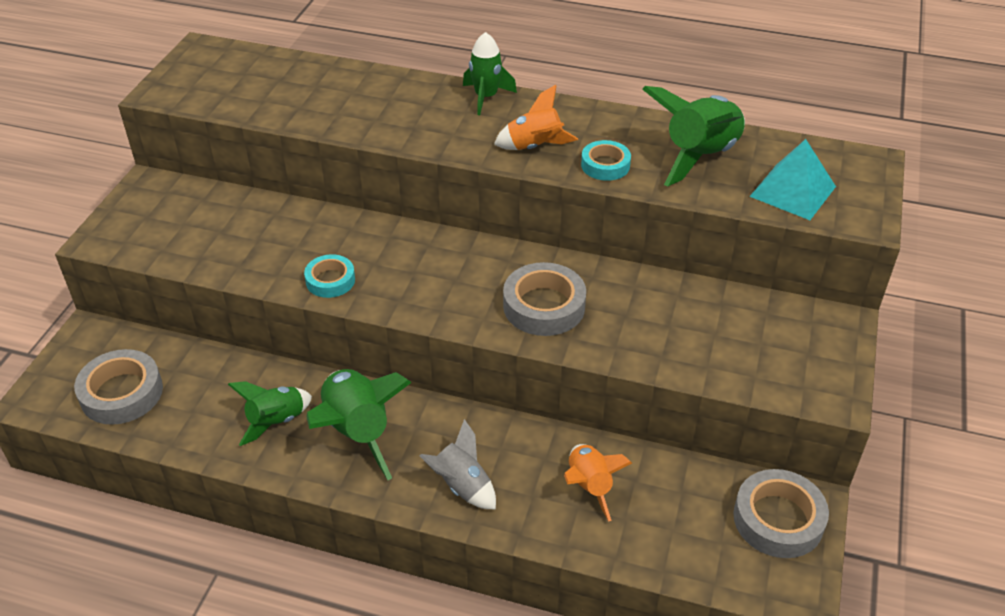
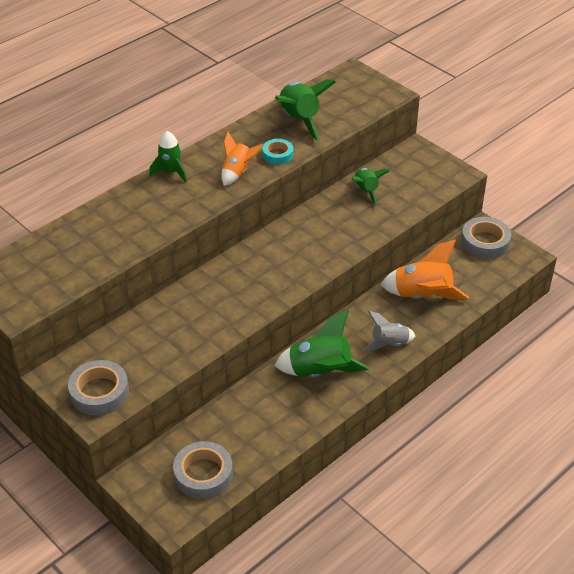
camera: 60 degrees left, 0 degrees up
(276, 421) = (285, 405): green rocket -> green rocket (366, 191)
(330, 280) = (232, 317): turquoise tape -> none
(544, 306) = (324, 240): grey tape -> grey tape (99, 392)
(589, 486) = (422, 296): orange rocket -> orange rocket, size x1.62
(793, 191) = (354, 104): turquoise pyramid -> none

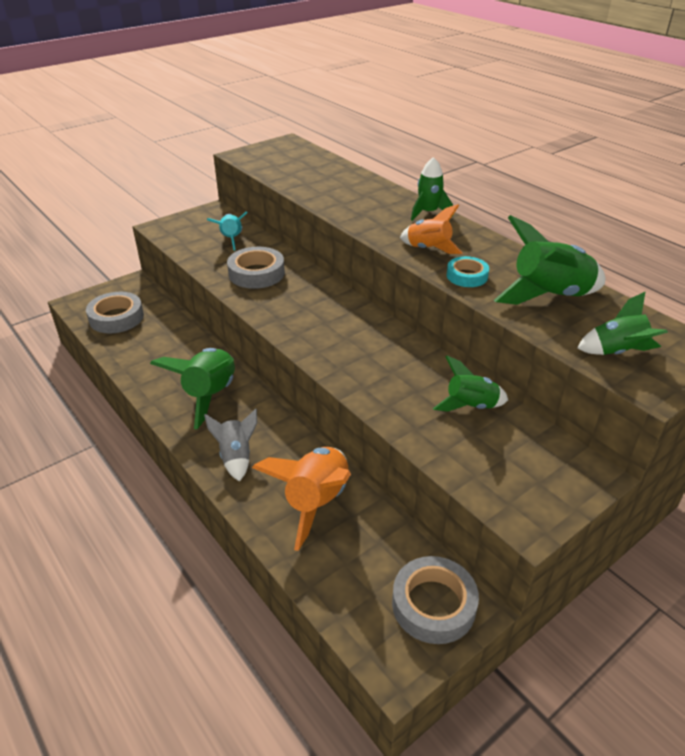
camera: 95 degrees right, 5 degrees down
(99, 392) = (185, 228): grey tape -> grey tape (256, 273)
(127, 348) = (231, 239): none -> turquoise rocket
(360, 101) = (617, 352): none -> green rocket

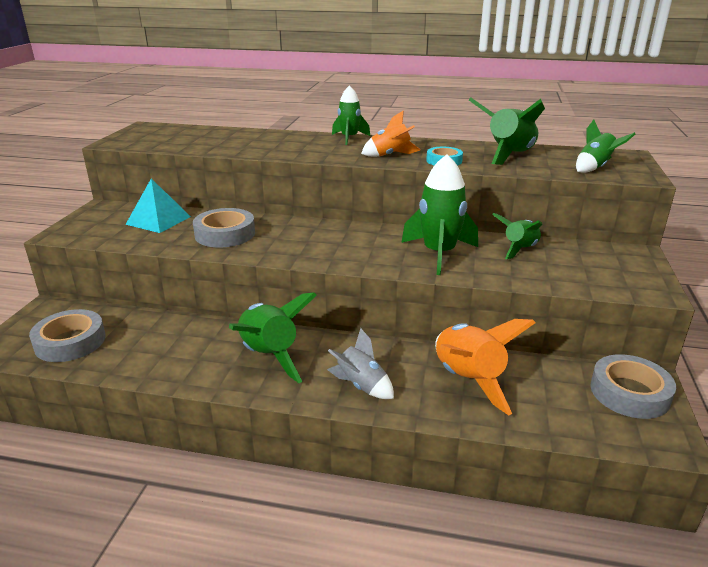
camera: 40 degrees left, 10 degrees down
(231, 239) = (158, 220): turquoise rocket -> turquoise pyramid
(389, 373) = (439, 253): none -> green rocket

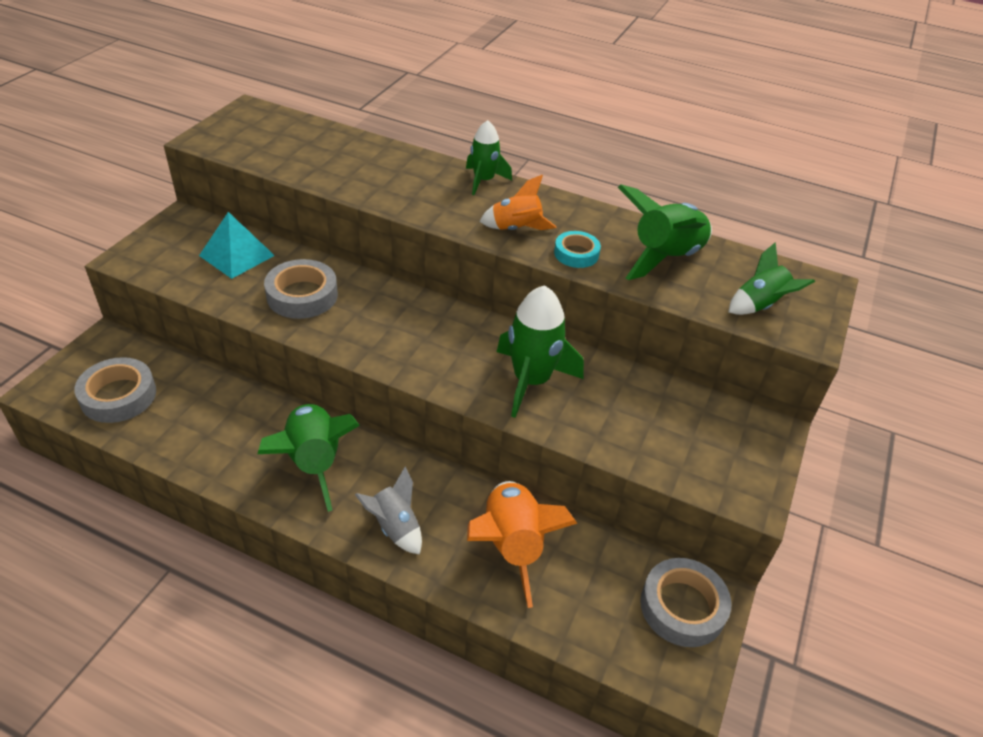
camera: 10 degrees right, 15 degrees up
(519, 249) = (630, 393): green rocket -> none

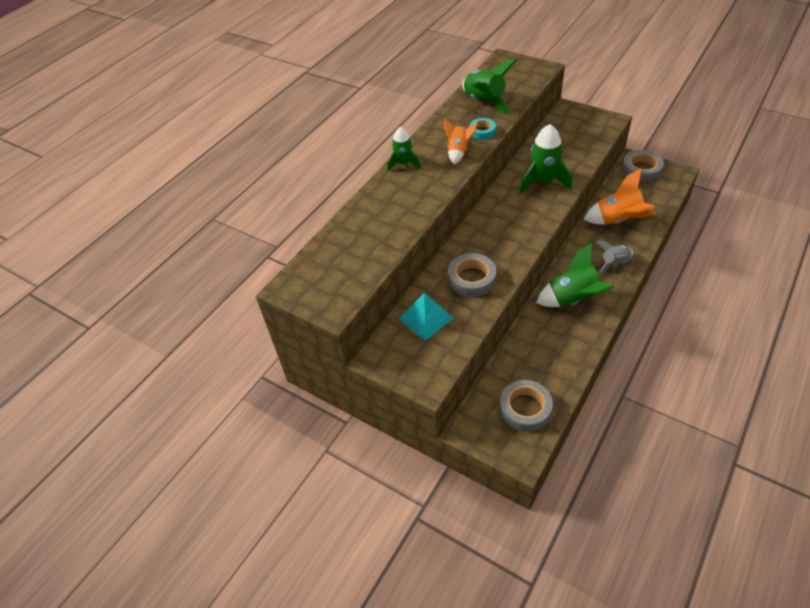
camera: 75 degrees left, 5 degrees up
(760, 306) = (522, 78): green rocket -> none

